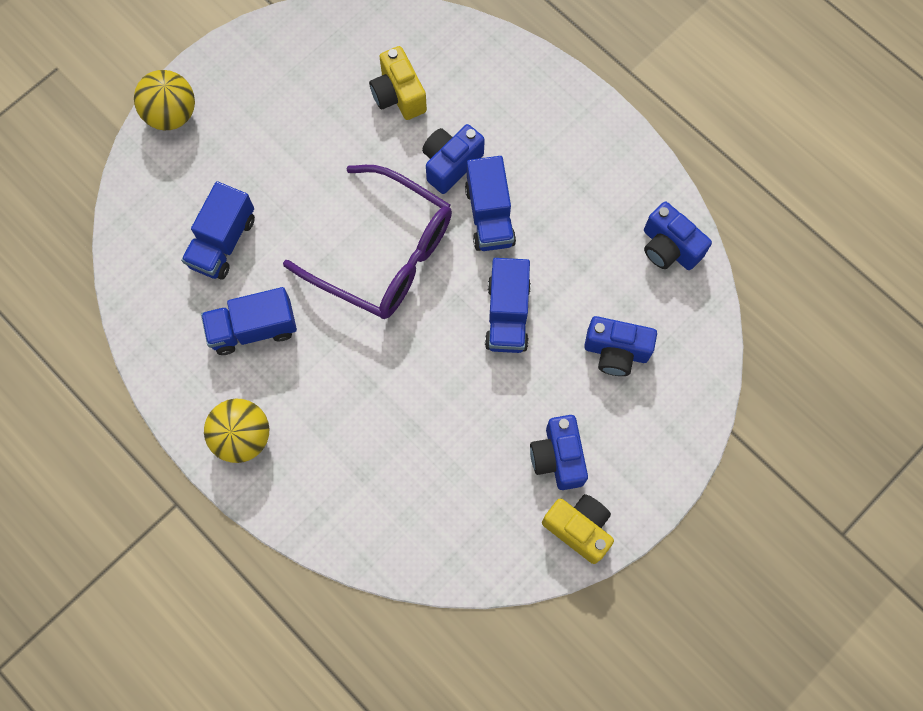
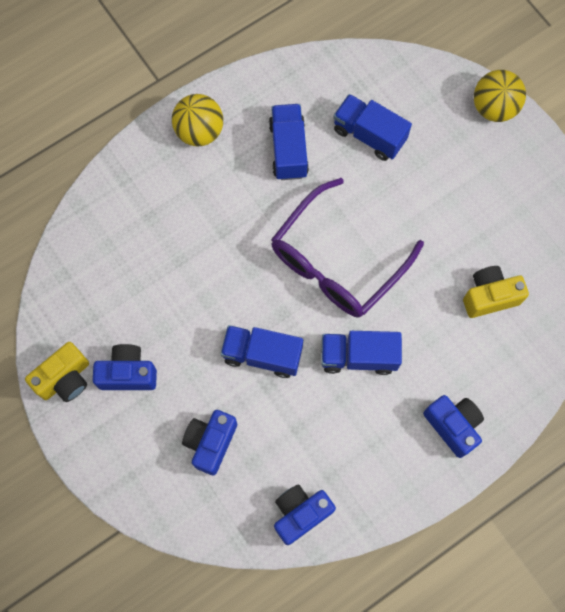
camera: 100 degrees right, 0 degrees up
(450, 164) = (414, 331): blue camera -> blue camera (453, 426)

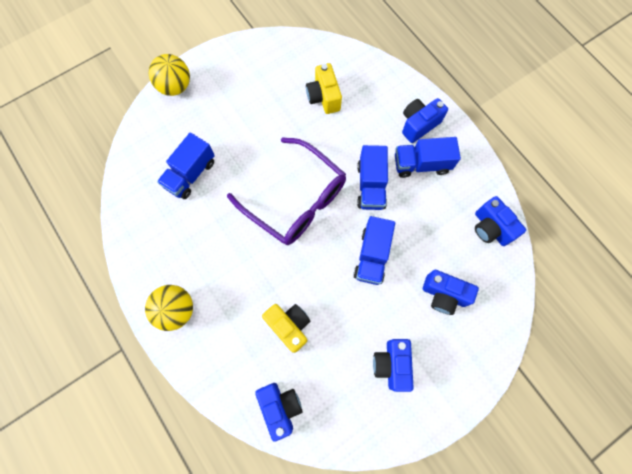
camera: 90 degrees left, 0 degrees up
(65, 379) = (399, 420): yellow camera -> yellow camera (289, 326)
(87, 247) = (280, 407): none -> blue camera
(288, 149) = (198, 236): blue truck -> blue truck (421, 164)

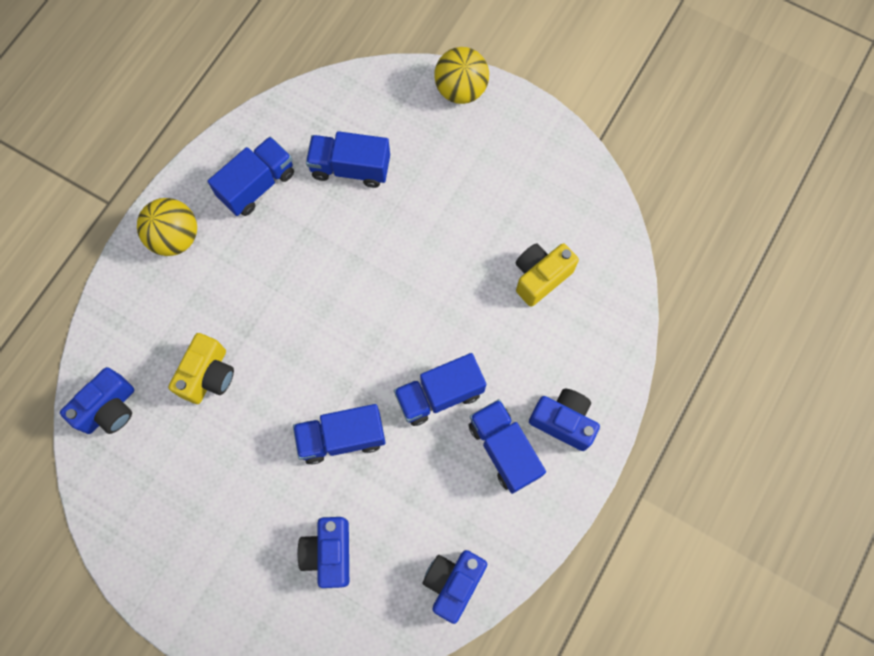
camera: 65 degrees right, 0 degrees up
(168, 238) = (257, 185): none -> blue truck
(296, 200) = (375, 309): purple glasses -> none
(392, 364) = (211, 521): blue camera -> none

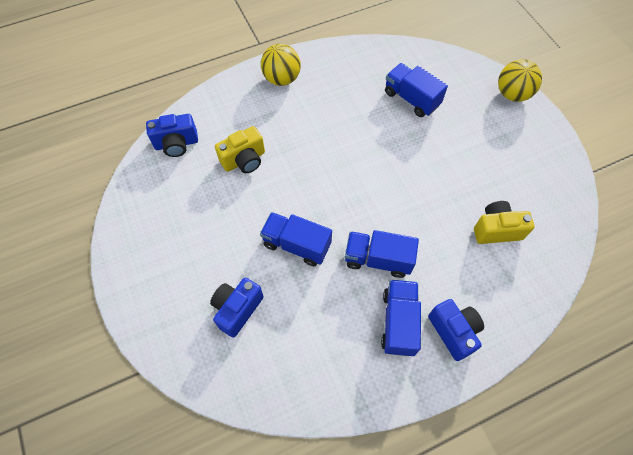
camera: 35 degrees right, 10 degrees down
(257, 185) = (348, 78): blue truck -> none
(453, 582) = (303, 386): blue camera -> none

